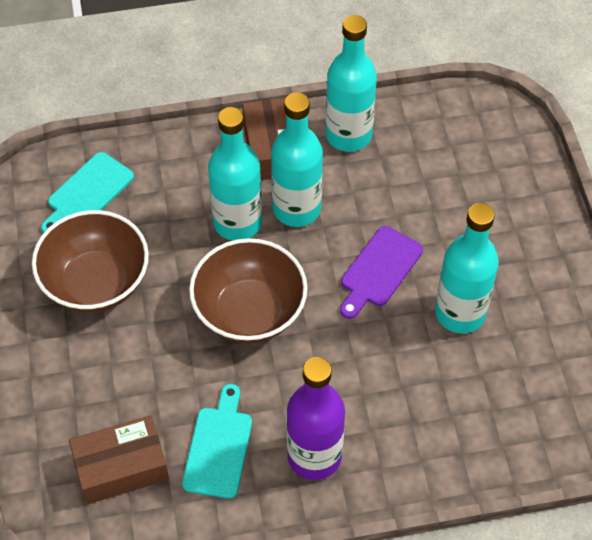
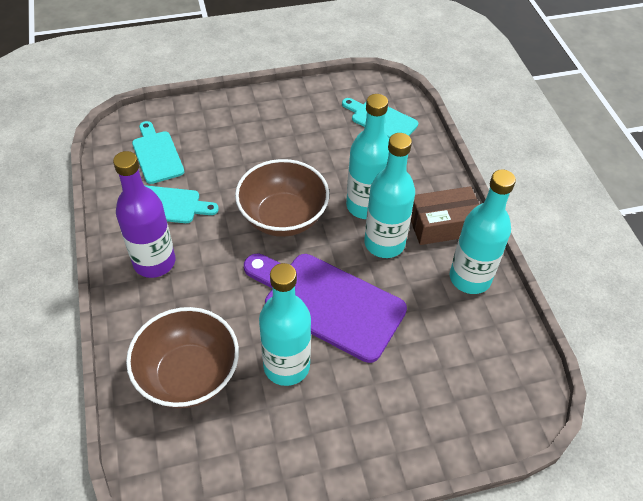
camera: 85 degrees right, 5 degrees down
(96, 282) = (304, 130): brown bowl -> brown bowl (188, 375)
(121, 467) = (157, 155): brown box -> turquoise cutting board
(379, 270) = (328, 303): purple cutting board -> purple cutting board, size x1.73

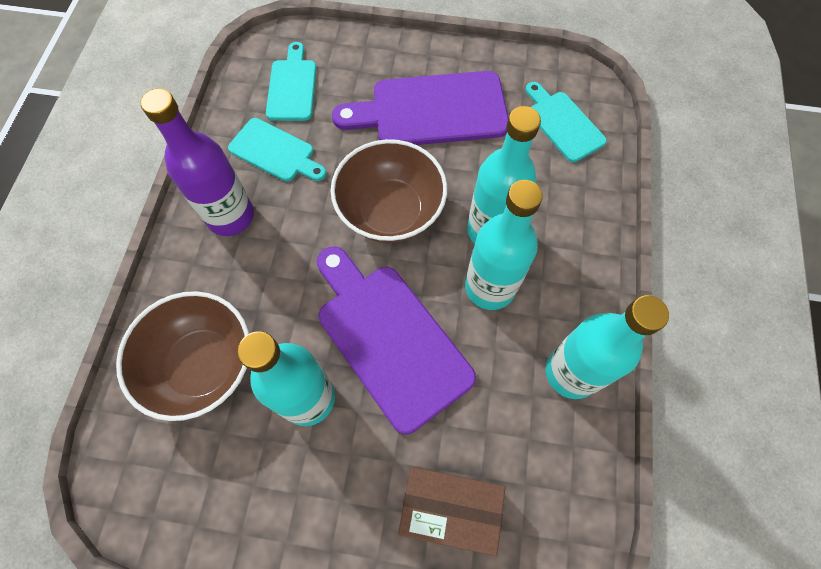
camera: 25 degrees right, 15 degrees up
(278, 139) = (431, 110): none -> purple cutting board
(443, 224) = (572, 288): brown box -> brown box (449, 508)

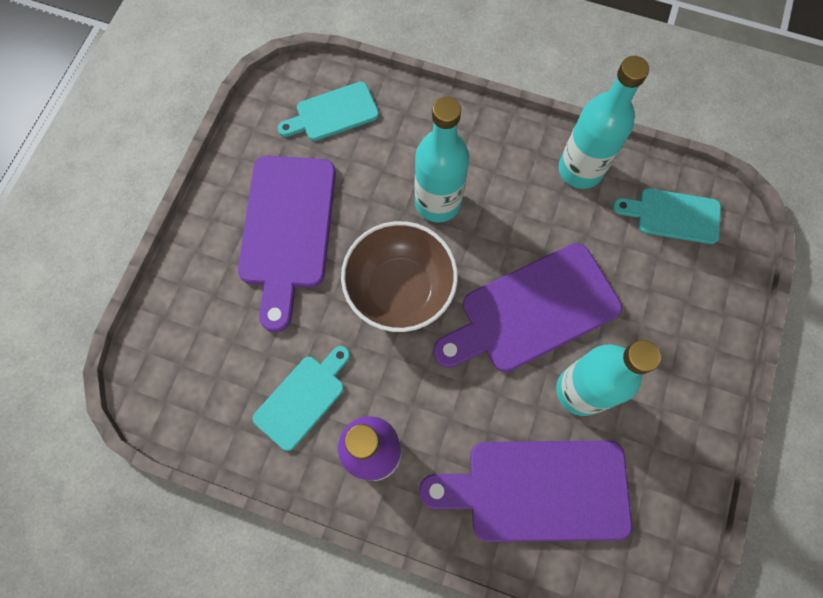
camera: 80 degrees left, 5 degrees up
(203, 365) = (538, 489): brown bowl -> purple cutting board
(292, 87) = (216, 371): turquoise cutting board -> turquoise cutting board (673, 215)
(449, 508) = (681, 286): brown box -> none
(490, 287) = (495, 215): turquoise bottle -> none

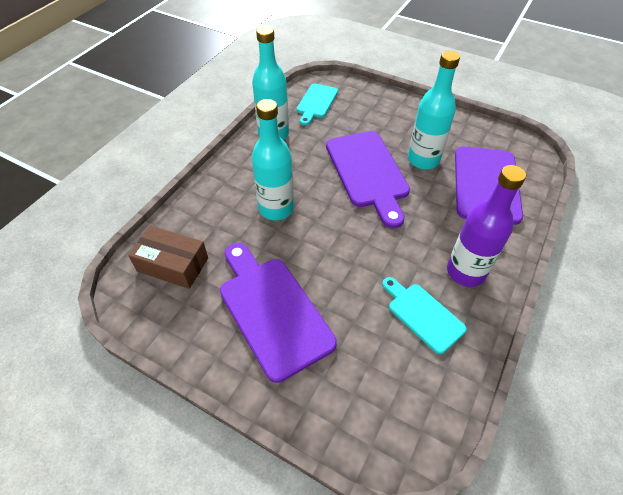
camera: 80 degrees left, 20 degrees down
(287, 229) = (272, 310): purple cutting board -> purple cutting board turned 135 degrees counterclockwise
(333, 113) = (173, 264): turquoise cutting board -> brown box
(400, 289) = (340, 240): brown bowl -> none

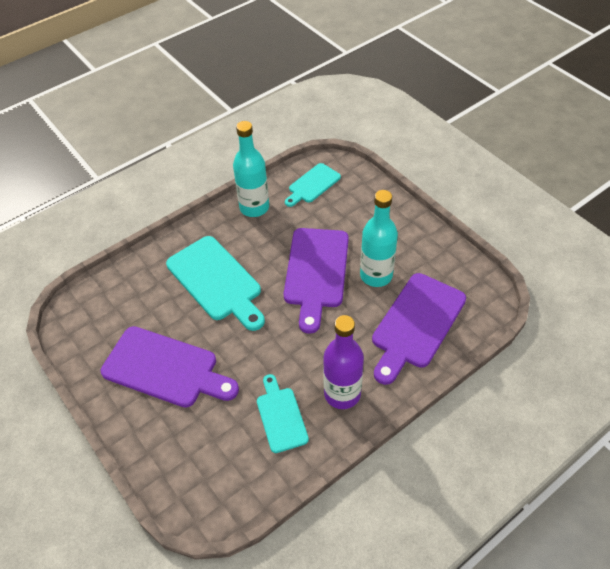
camera: 25 degrees right, 0 degrees up
(173, 264) = (111, 303): brown box -> none
(272, 310) = (165, 369): purple cutting board -> purple cutting board turned 120 degrees clockwise
(276, 208) = (216, 281): turquoise bottle -> turquoise cutting board

